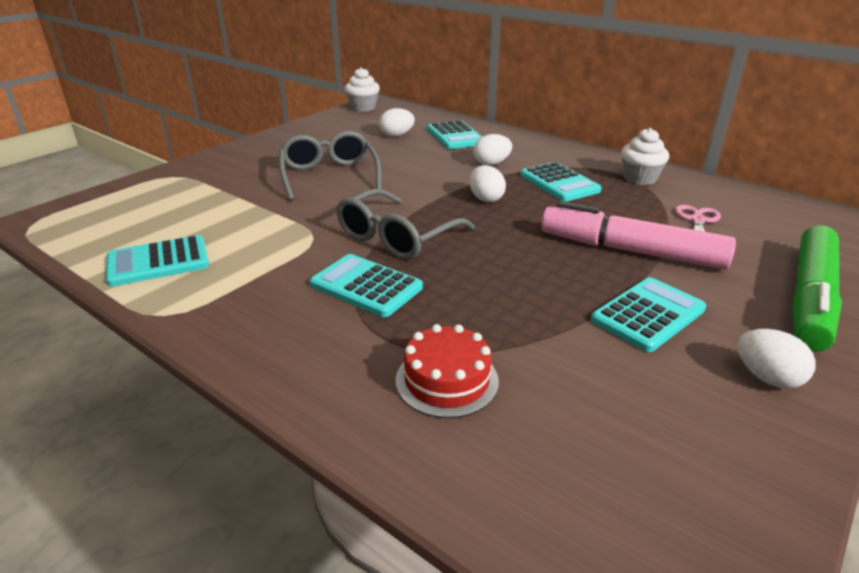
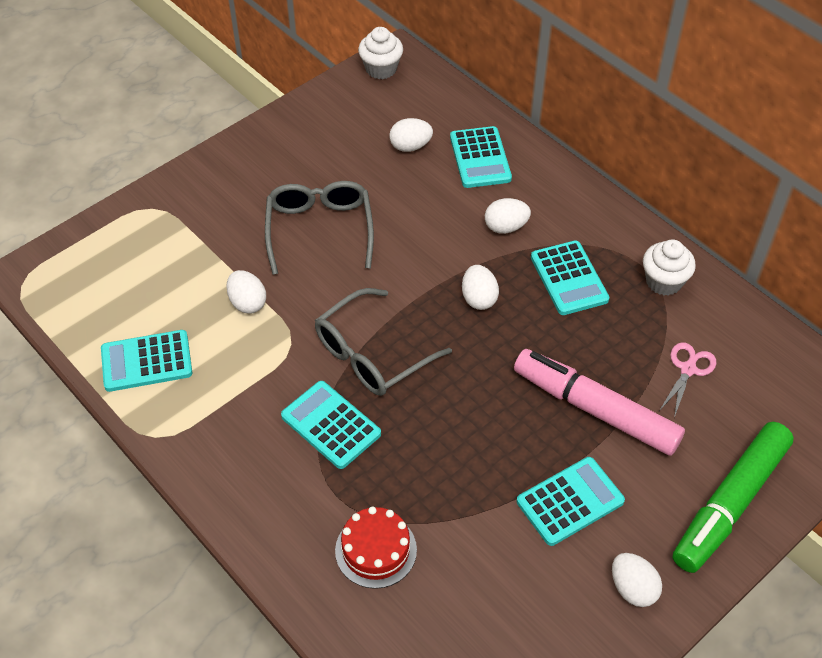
camera: 10 degrees right, 20 degrees up
(266, 218) = (247, 303): none -> white egg

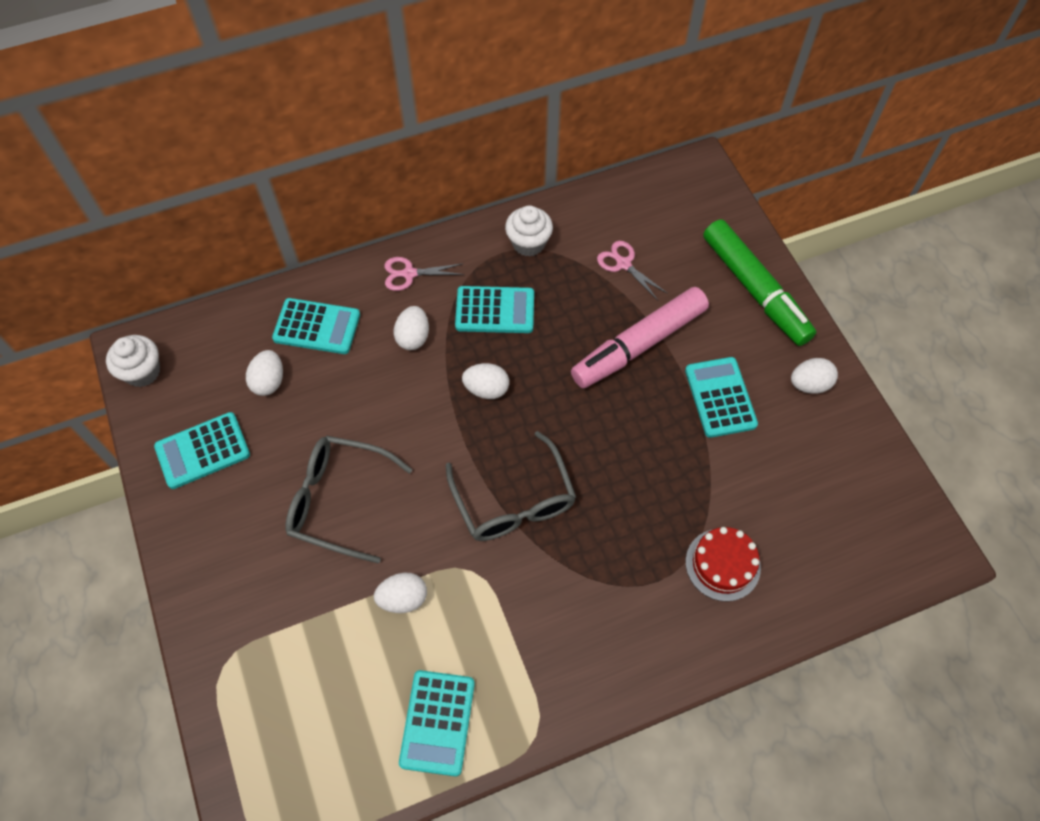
camera: 70 degrees left, 10 degrees up
(331, 425) = (580, 562): turquoise calculator -> turquoise calculator (203, 451)
(572, 202) = (409, 274): none -> pink scissors

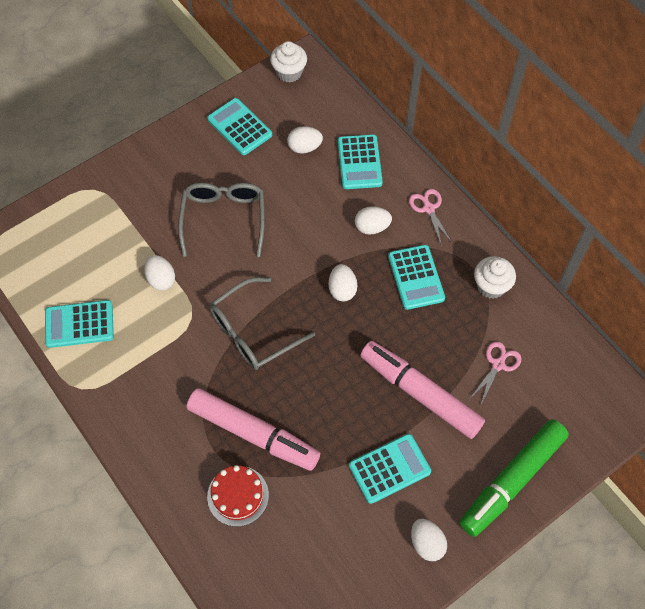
camera: 75 degrees right, 0 degrees up
(648, 530) = (253, 433): none -> pink marker

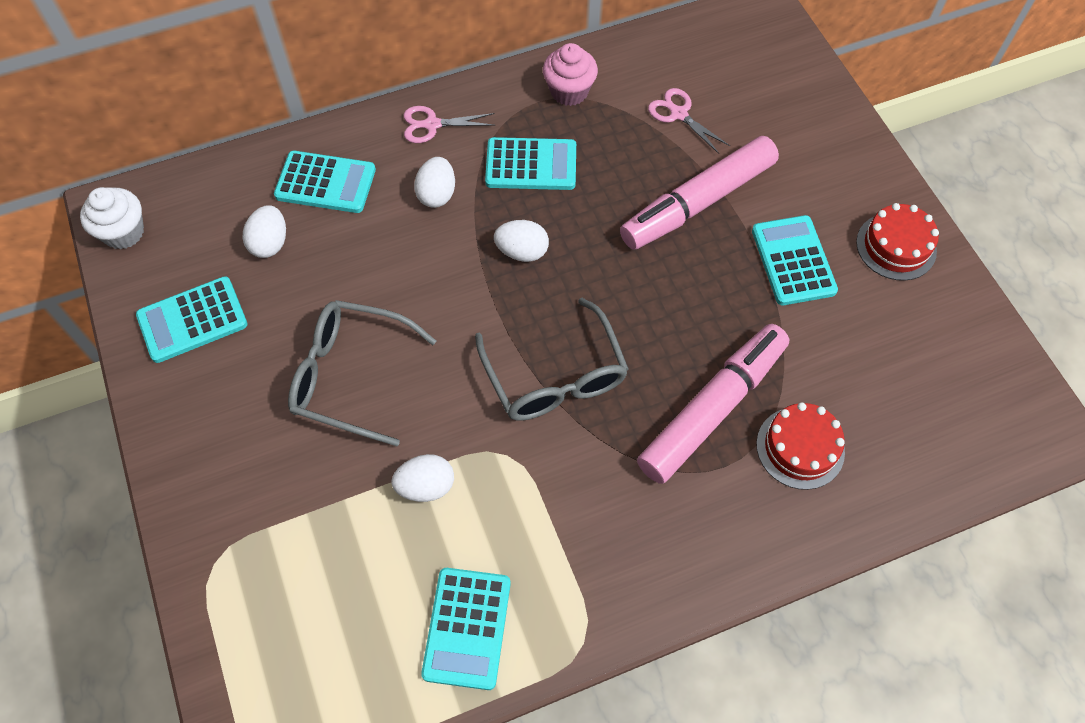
camera: 75 degrees left, 0 degrees up
(426, 543) = (896, 246): white egg -> red cake
(491, 286) = (569, 91): white cupcake -> pink cupcake
(512, 480) = (830, 141): green marker -> none

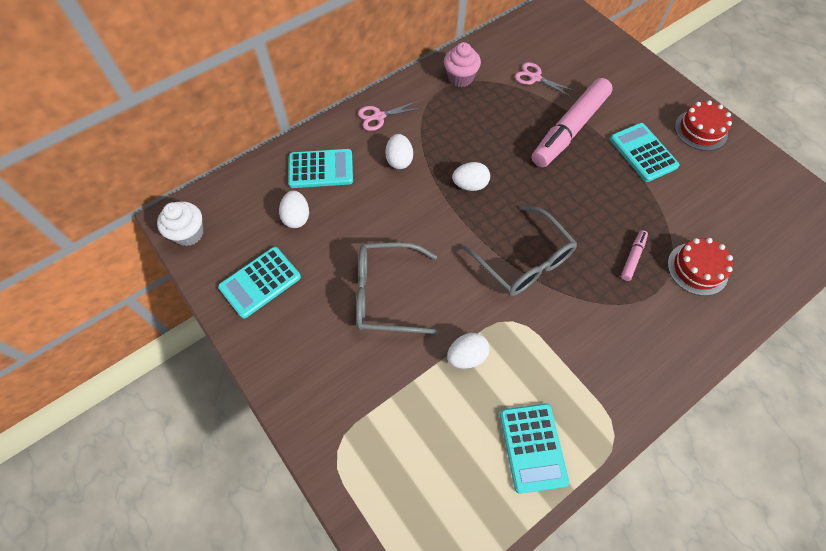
camera: 15 degrees left, 0 degrees up
(531, 165) = (454, 128): turquoise calculator -> none
(712, 409) = (632, 257): pink marker -> pink marker, size x0.42

